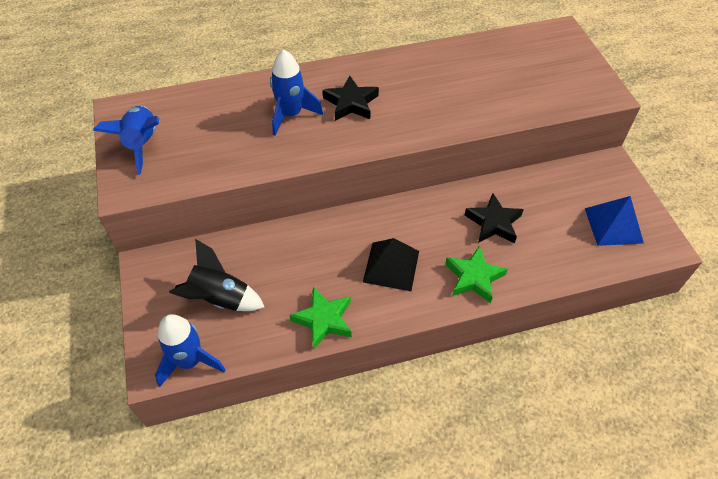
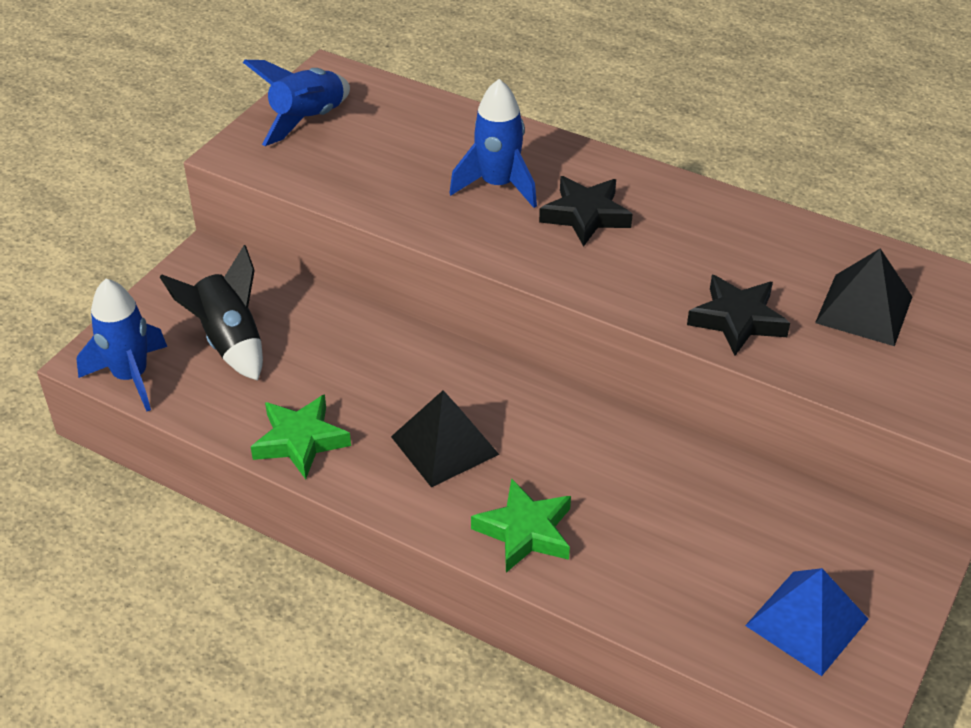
camera: 45 degrees right, 10 degrees down
(493, 223) = (637, 494): black star -> black star (737, 320)
(513, 70) = (864, 309): none -> black pyramid

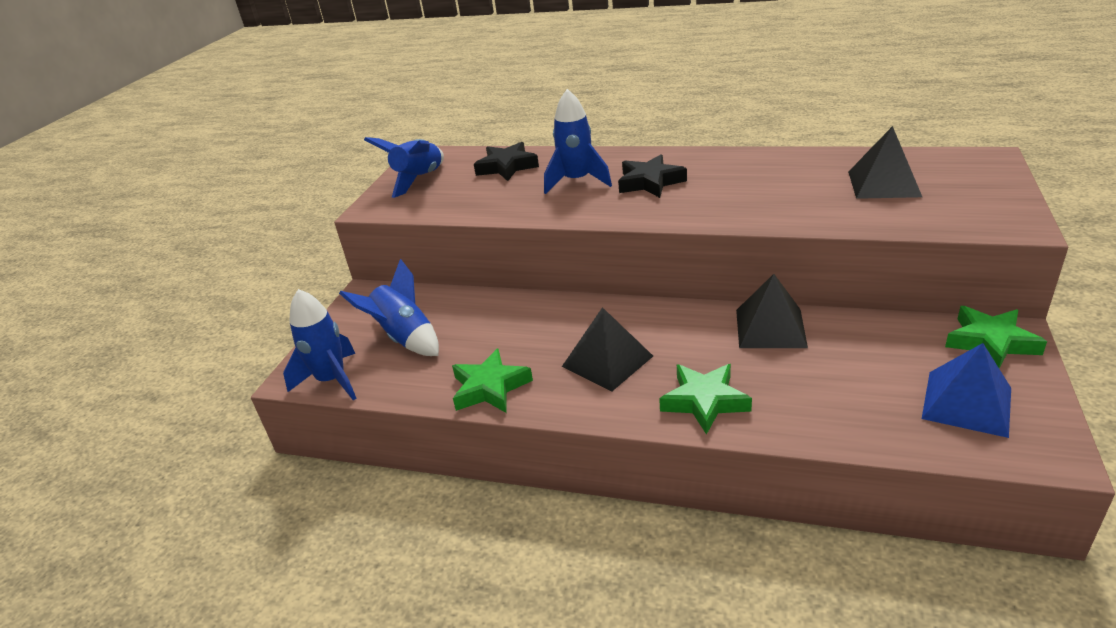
camera: 10 degrees left, 10 degrees down
(229, 341) = (404, 338): black rocket -> blue rocket
(651, 457) = (770, 328): none -> black pyramid
(737, 320) = (800, 210): black star -> black star (507, 167)
(889, 554) = (990, 342): none -> green star

